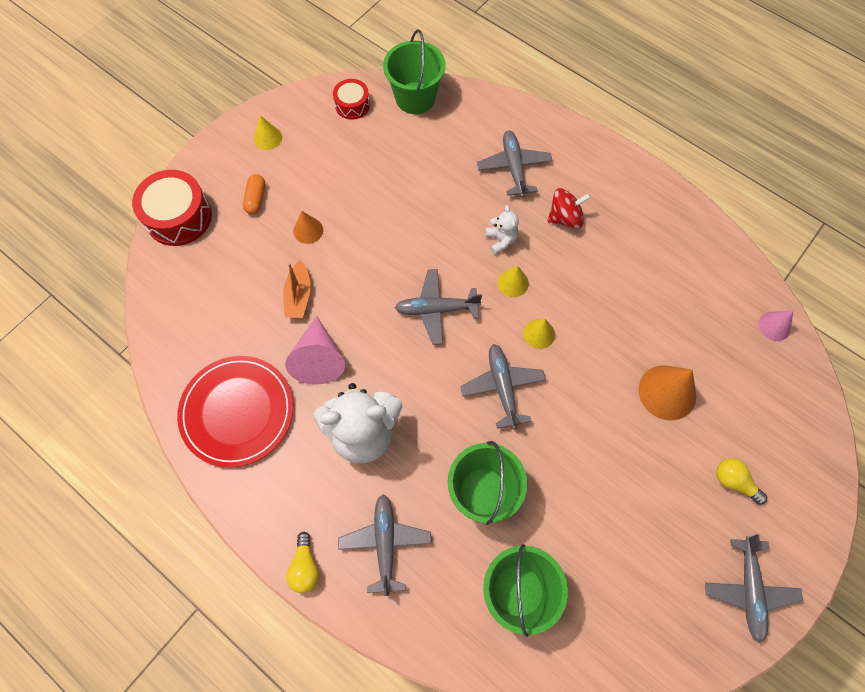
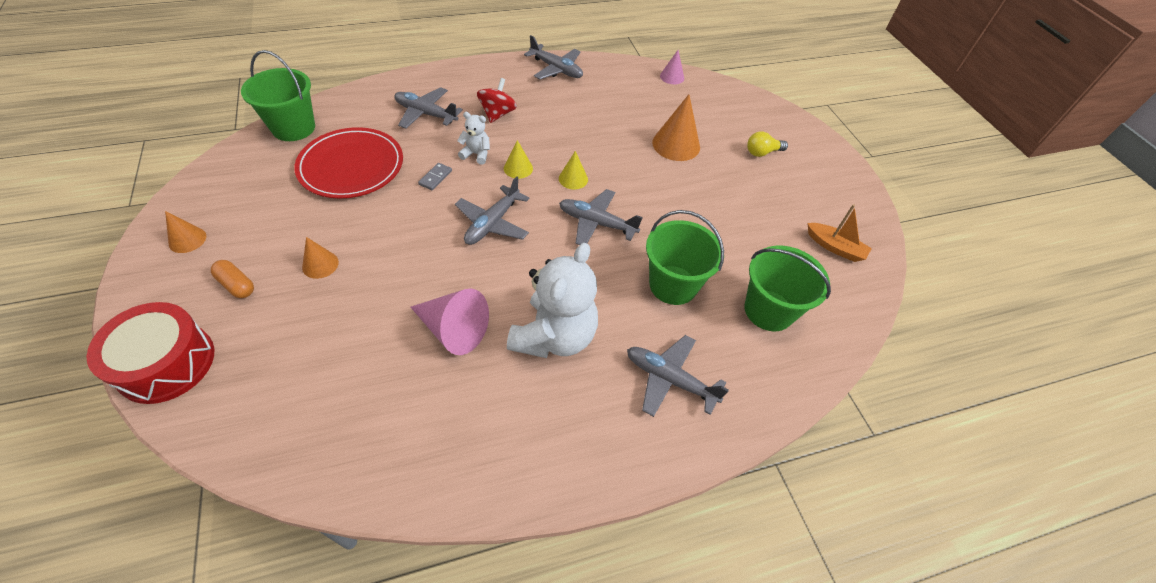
camera: 60 degrees left, 15 degrees down
(237, 412) = (441, 432): red plate -> red plate (351, 166)
(267, 138) = (187, 239): yellow cone -> orange cone
(299, 296) = (376, 309): orange boat -> orange boat (834, 247)
(305, 567) = (648, 461): yellow light bulb -> none
(352, 105) = (243, 166): red drum -> none
(449, 233) = (435, 178): none -> grey domino
(749, 590) = (839, 189): grey plane -> grey plane (556, 69)

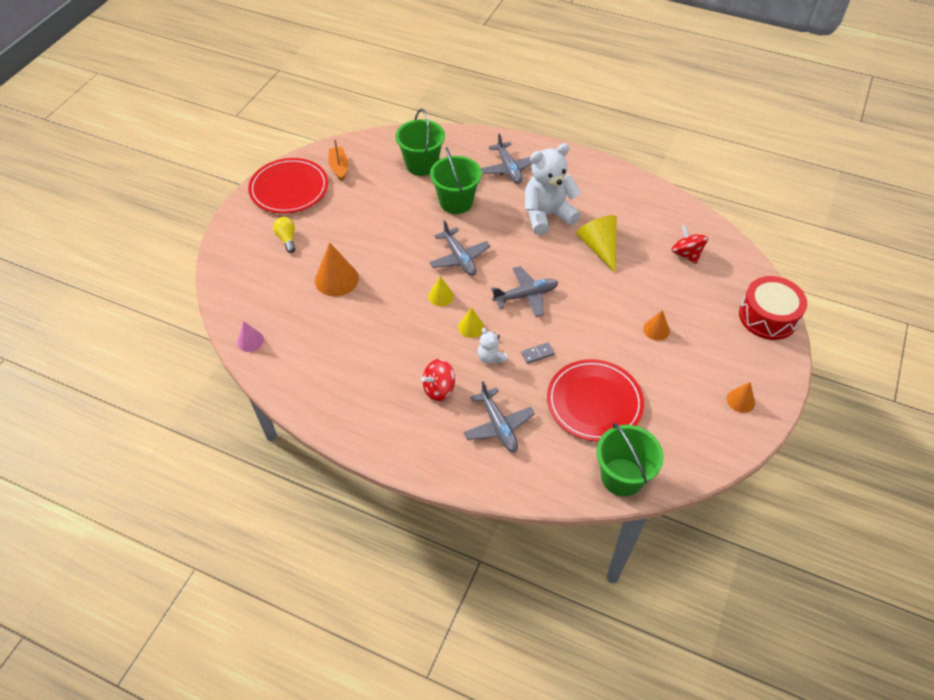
camera: 135 degrees left, 0 degrees up
(237, 285) = (715, 345): orange capsule -> none
(324, 395) = (686, 254): none -> red spinning top
(453, 329) = (599, 247): pink cone -> yellow cone
(556, 69) = (336, 412): grey plane -> none
(762, 152) = (287, 239): yellow light bulb -> yellow light bulb turned 135 degrees counterclockwise
(835, 196) = (289, 188): none -> red plate

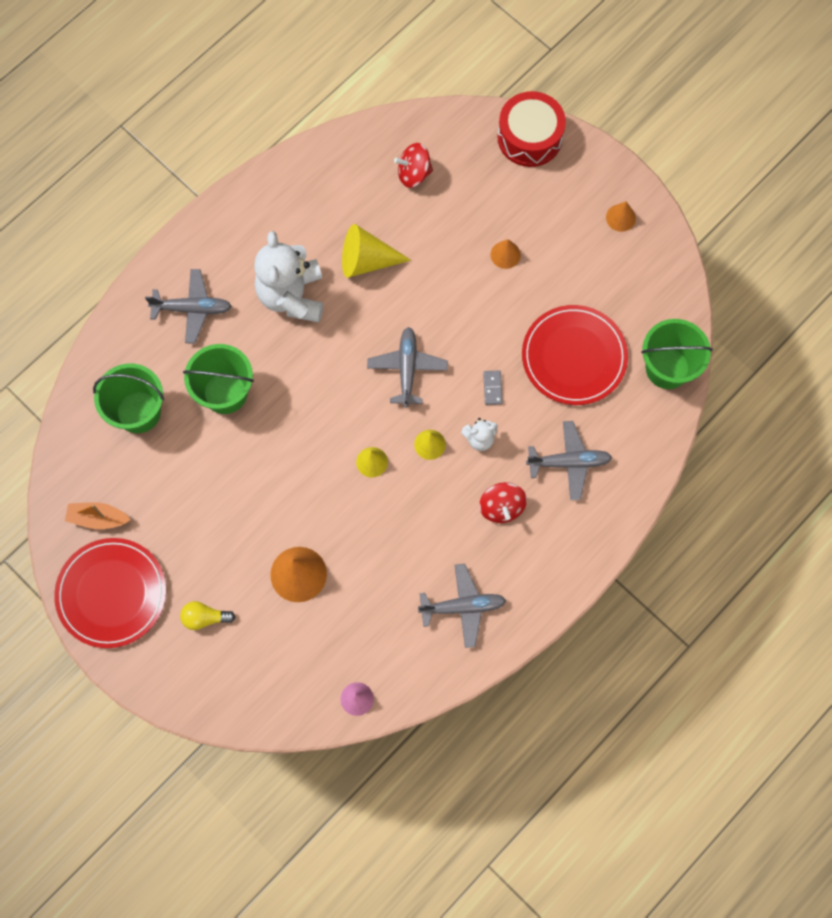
camera: 70 degrees left, 20 degrees up
(459, 258) = (321, 421): grey plane -> grey plane (463, 607)

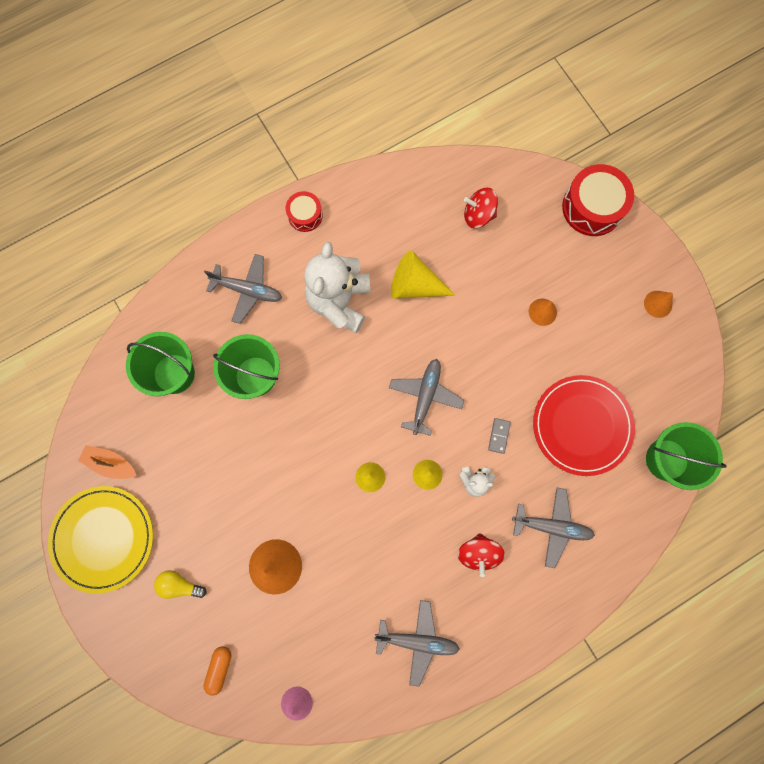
camera: 15 degrees right, 5 degrees up
(112, 593) = (103, 538): red plate -> yellow plate
(232, 218) = (305, 215): none -> red drum
(269, 687) = (219, 668): none -> orange capsule

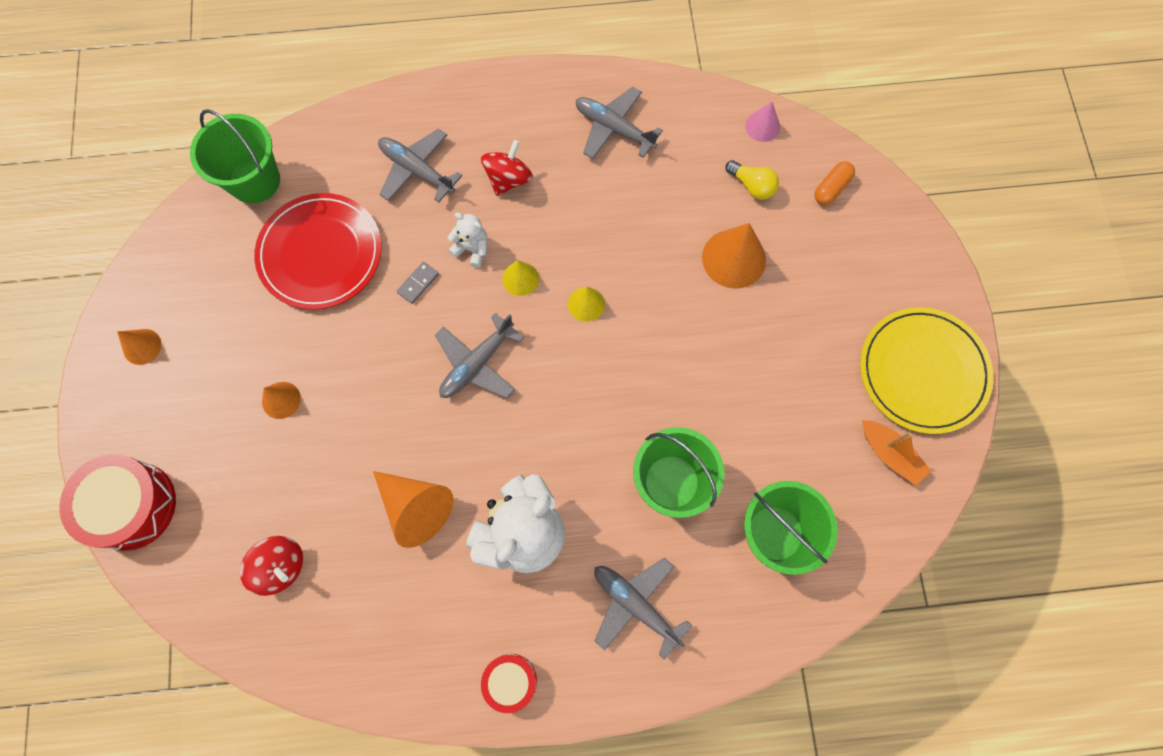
camera: 155 degrees left, 5 degrees down
(180, 585) = (848, 285): yellow light bulb -> yellow light bulb (752, 186)
(415, 285) = (416, 507): yellow cone -> orange cone

